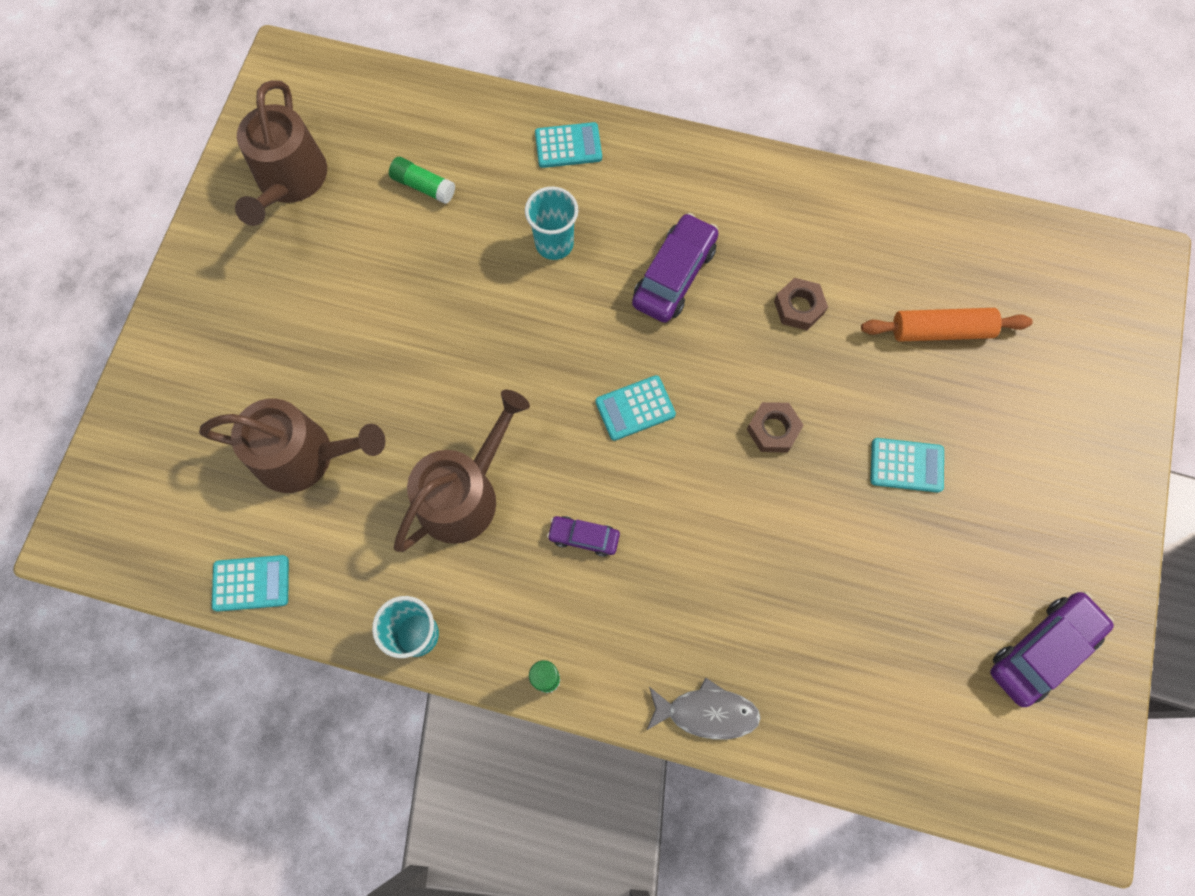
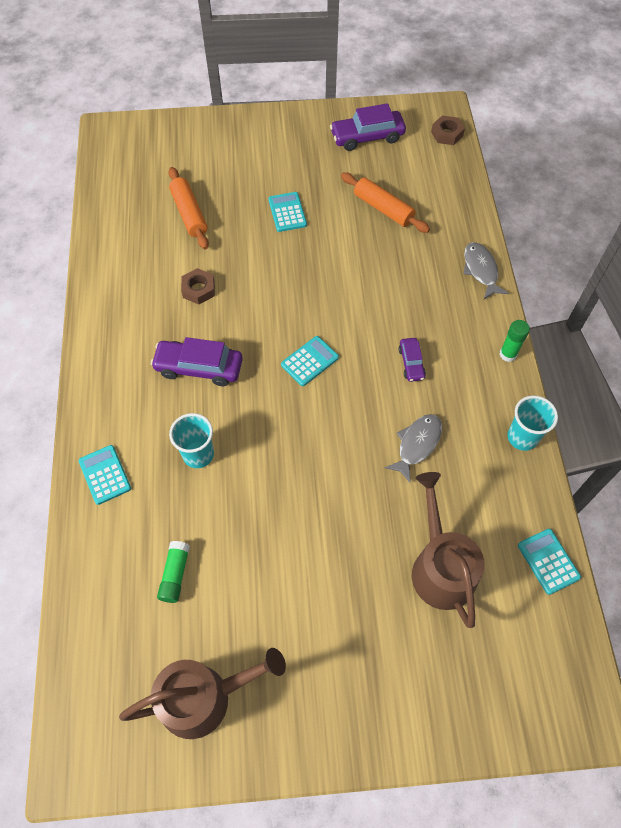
camera: 110 degrees left, 10 degrees down
(464, 494) = (417, 444): brown watering can -> grey fish
(635, 408) = (309, 361): turquoise calculator -> turquoise calculator turned 90 degrees counterclockwise
(773, 429) = (292, 282): brown nut -> brown nut (447, 134)
(874, 612) = (383, 209): none -> orange rolling pin
(1043, 650) = (367, 137): purple car -> purple car turned 45 degrees counterclockwise

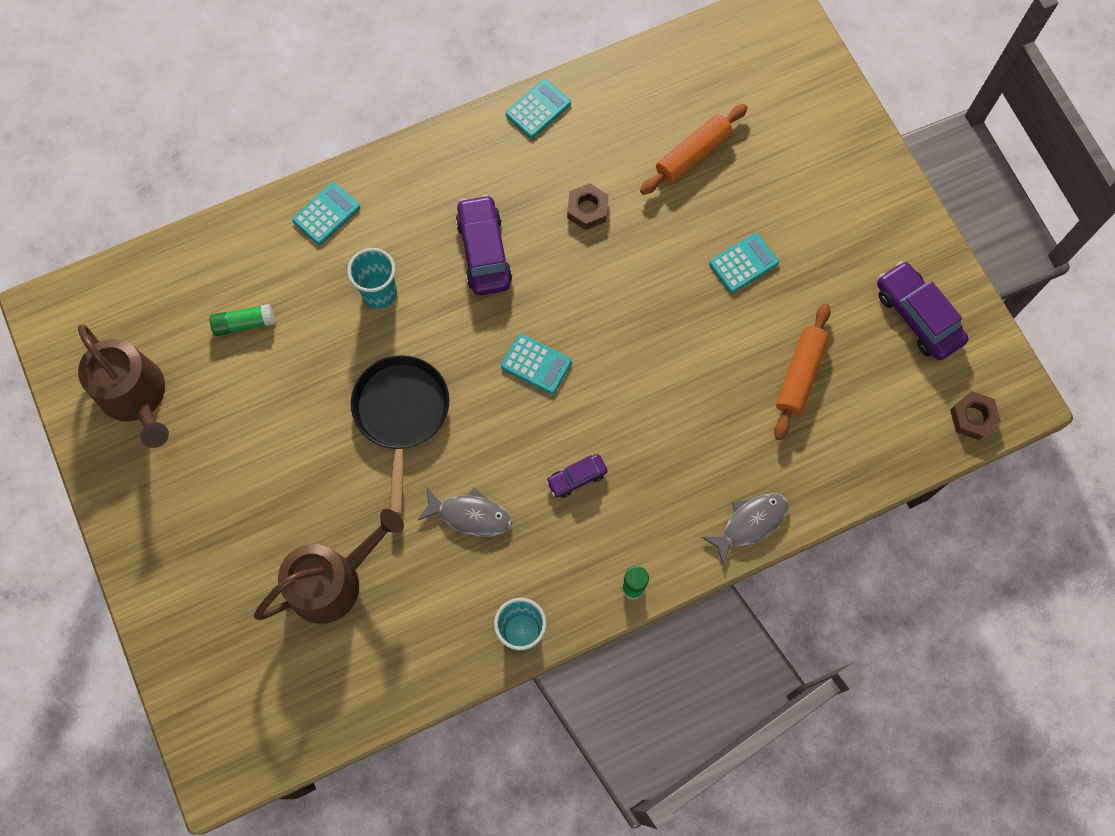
camera: 70 degrees right, 10 degrees up
(312, 469) = (401, 414): none -> black pan
(548, 561) = (376, 695): turquoise calculator -> turquoise calculator (538, 109)

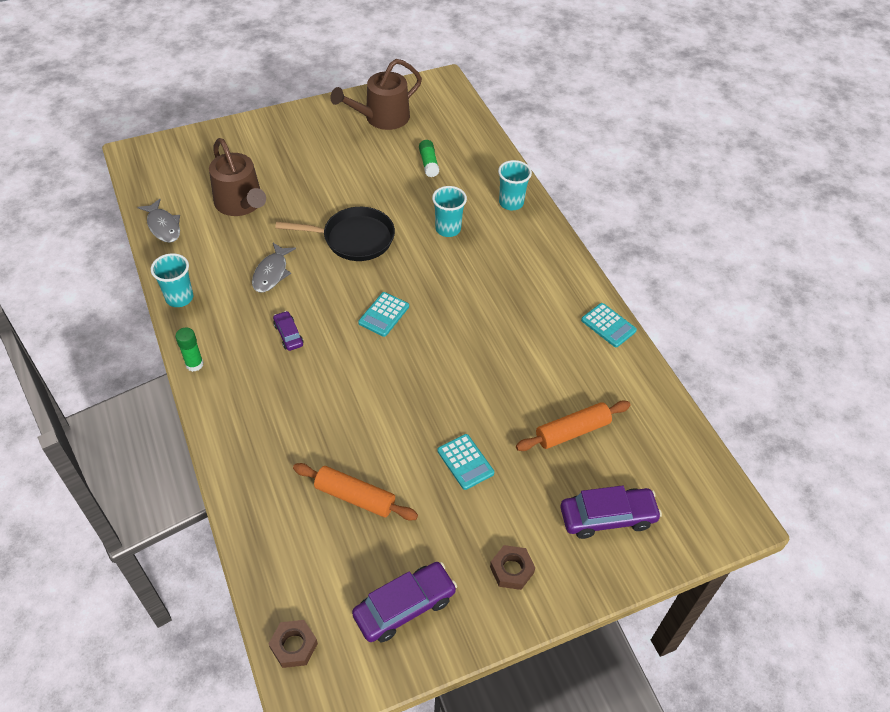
camera: 90 degrees right, 20 degrees down
(326, 214) = (511, 203): turquoise calculator -> turquoise cup
(484, 251) = (480, 287): purple car -> purple car (607, 517)
(587, 209) = (517, 353): brown nut -> brown nut (511, 570)
(693, 155) = (572, 431): orange rolling pin -> orange rolling pin turned 75 degrees counterclockwise
(750, 523) = (228, 447): grey fish -> grey fish (163, 226)

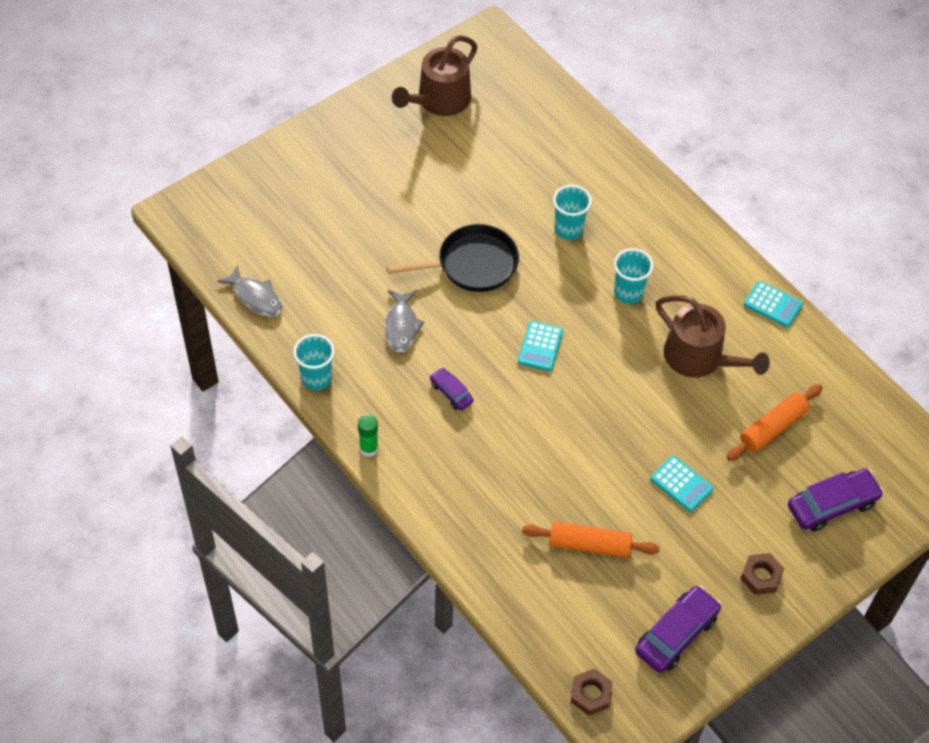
camera: 15 degrees left, 5 degrees up
(241, 203) = (328, 249): brown watering can -> brown watering can (699, 358)
(428, 163) = (516, 150): green glue stick -> none
(511, 203) = (624, 181): turquoise cup -> turquoise cup (628, 292)

